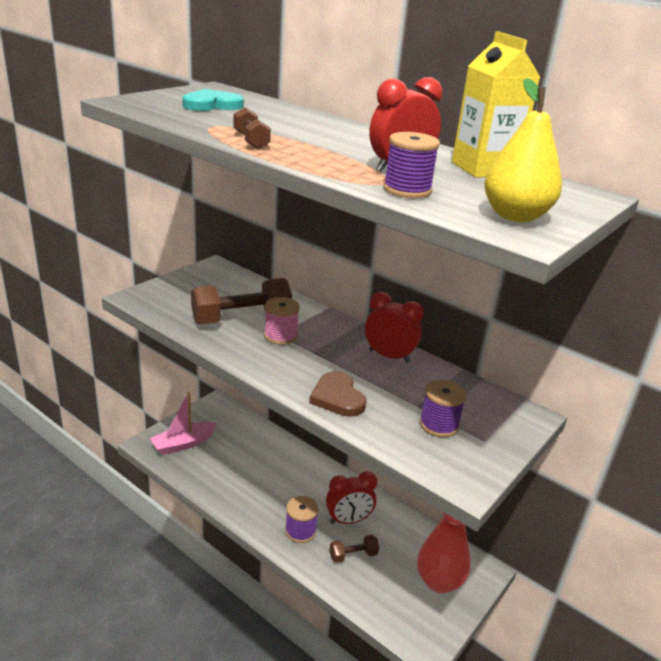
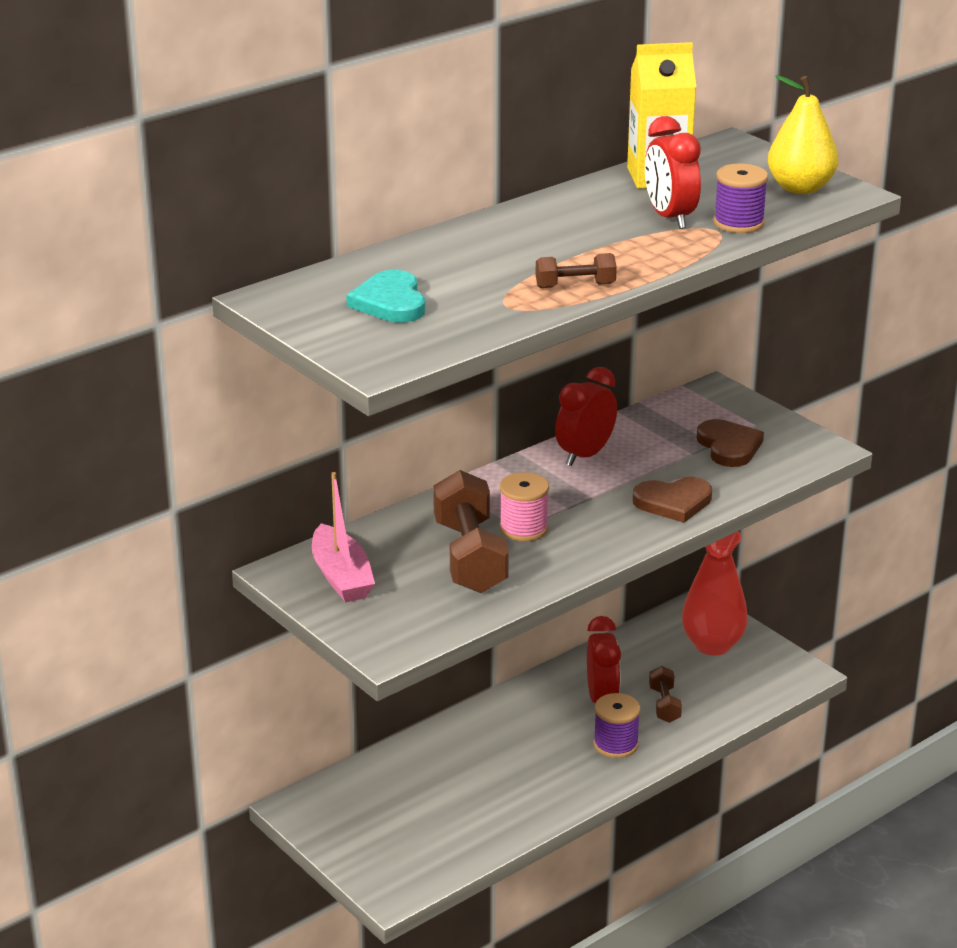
camera: 75 degrees left, 0 degrees up
(183, 444) = (401, 850): pink boat -> pink boat (341, 577)
(439, 425) = (729, 446): purple spool -> brown heart

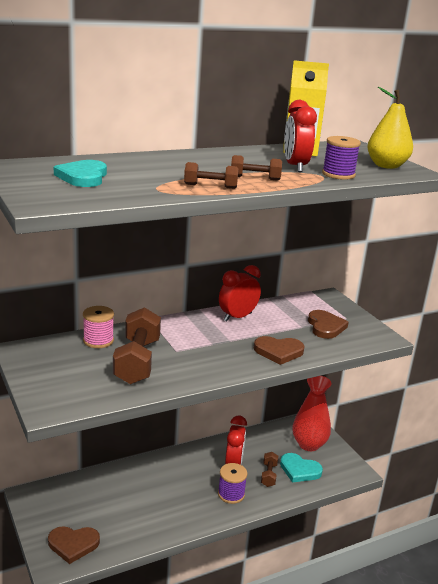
camera: 10 degrees right, 5 degrees down
(341, 577) = (52, 359): pink boat -> none
(405, 860) = (73, 544): none -> brown heart
(523, 528) = (179, 351): pink spool -> pink spool (98, 341)
(626, 256) = (255, 178): none -> brown dumbbell
(711, 688) = (299, 470): none -> turquoise heart

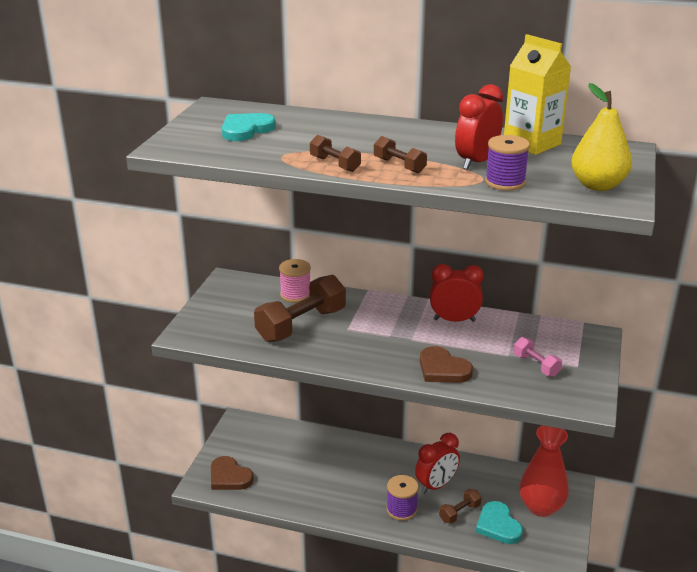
camera: 45 degrees right, 5 degrees up
(325, 327) = (536, 365): brown heart -> pink dumbbell

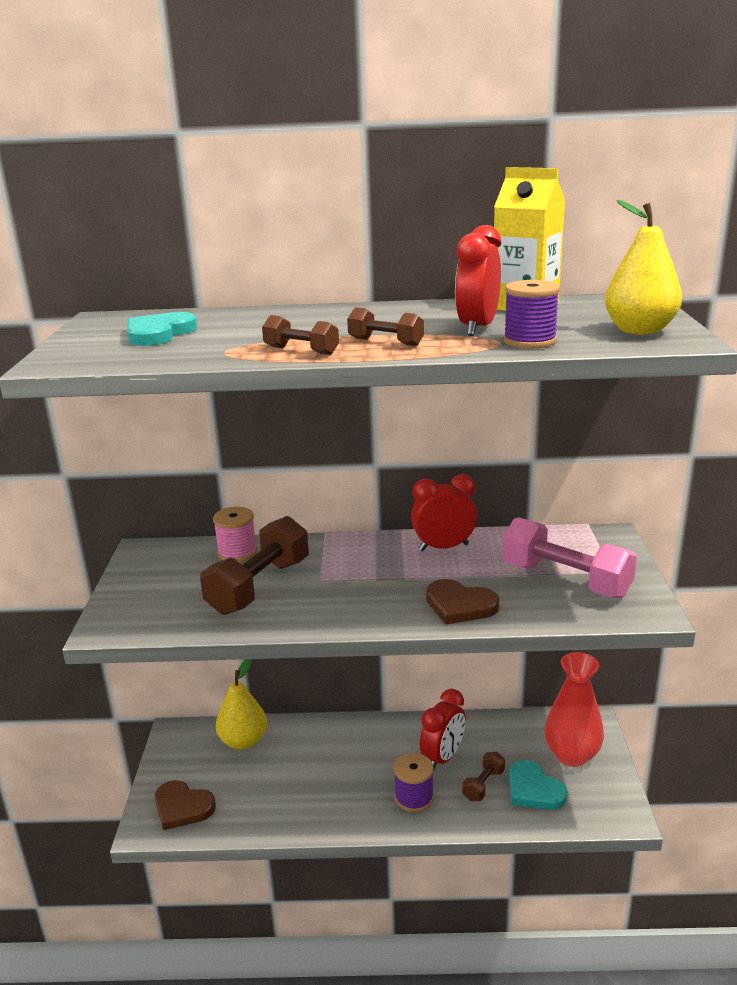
camera: 15 degrees left, 5 degrees down
(288, 439) = (243, 741): none -> yellow pear
(536, 365) = (565, 580): pink dumbbell -> pink dumbbell, size x2.01

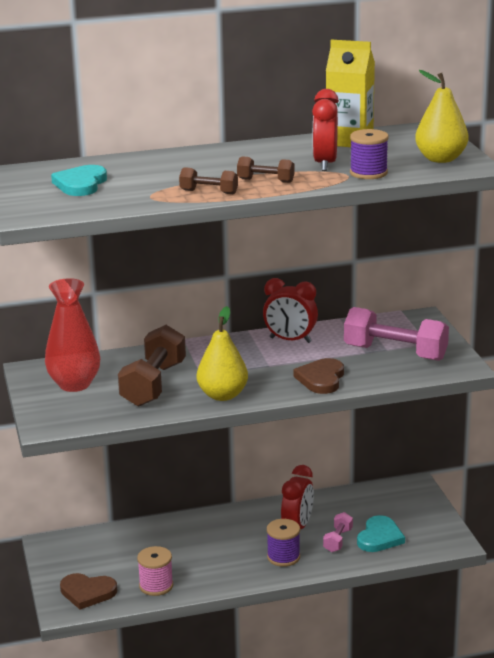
camera: 15 degrees left, 0 degrees up
(237, 552) = (117, 362): pink spool -> pink spool (156, 586)
(243, 741) = (116, 540): yellow pear -> yellow pear (223, 395)
(443, 547) = (290, 340): red clock -> red clock turned 135 degrees counterclockwise
(460, 605) = (321, 379): brown heart -> brown heart turned 90 degrees clockwise
(483, 785) = (338, 540): brown dumbbell -> pink dumbbell
(534, 789) = (379, 537): turquoise heart -> turquoise heart turned 105 degrees counterclockwise
(571, 755) = (404, 510): red vase -> red vase (74, 384)

